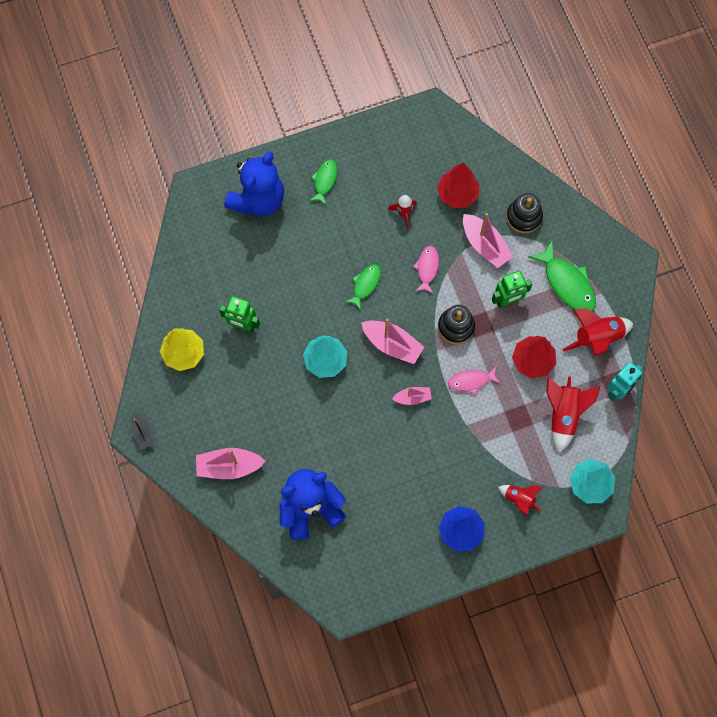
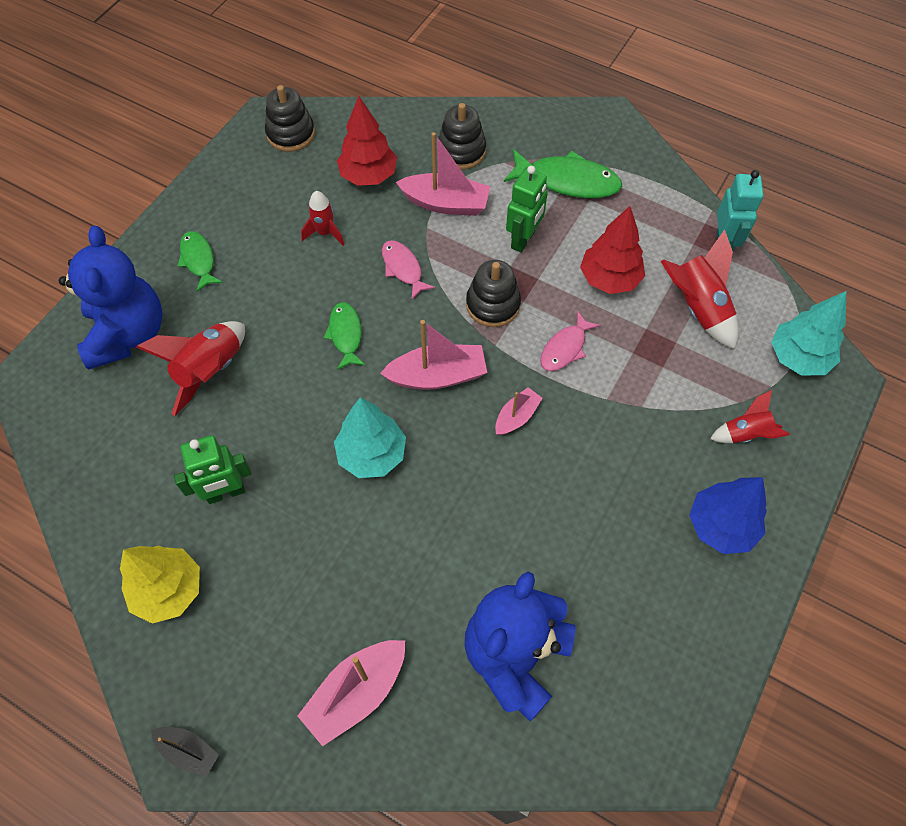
camera: 40 degrees left, 10 degrees down
(437, 132) = (291, 134): none -> black stacking toy
(597, 338) = (650, 210): red rocket -> red rocket (210, 371)

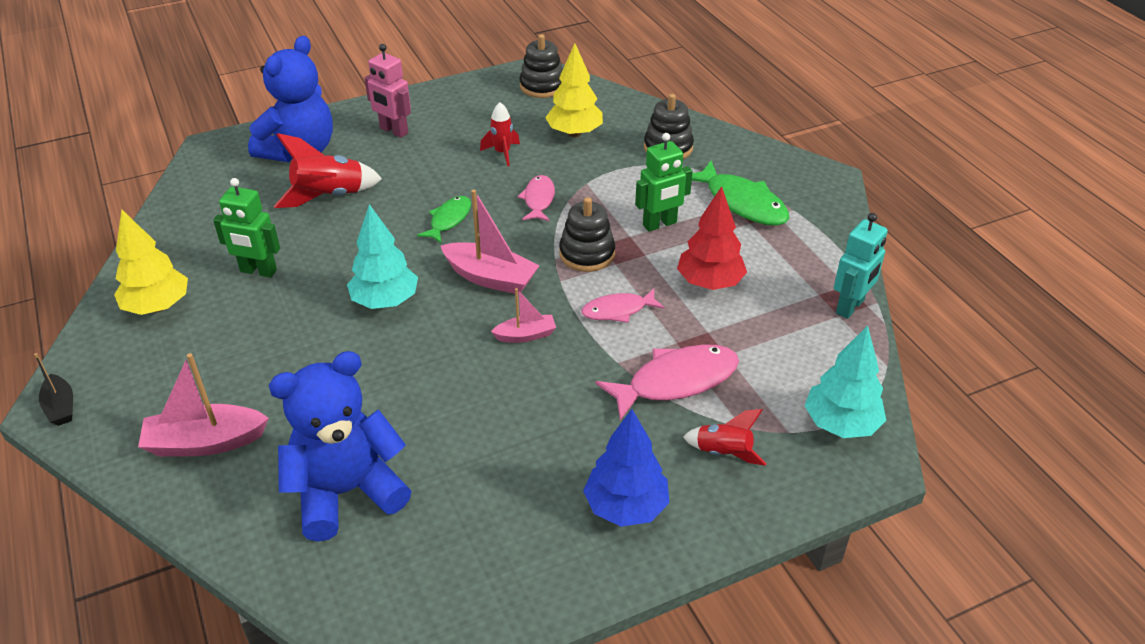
camera: 35 degrees right, 20 degrees down
(198, 260) = (393, 131): green fish -> pink robot
(368, 176) = (574, 133): red tree -> yellow tree
(446, 203) = (618, 174): pink boat -> none
(662, 390) = (676, 381): none -> pink fish
(697, 308) = (773, 340): red rocket -> none

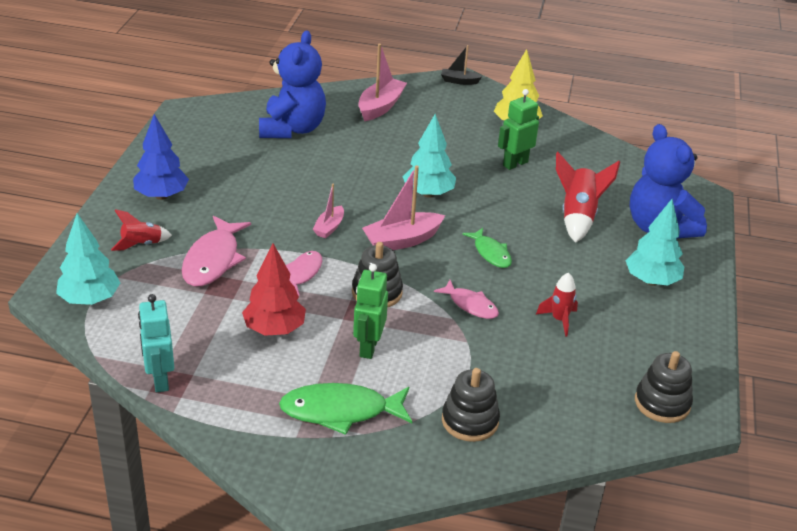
camera: 125 degrees right, 5 degrees down
(393, 131) = (651, 281): pink robot -> turquoise tree
(574, 133) = (552, 376): yellow tree -> none

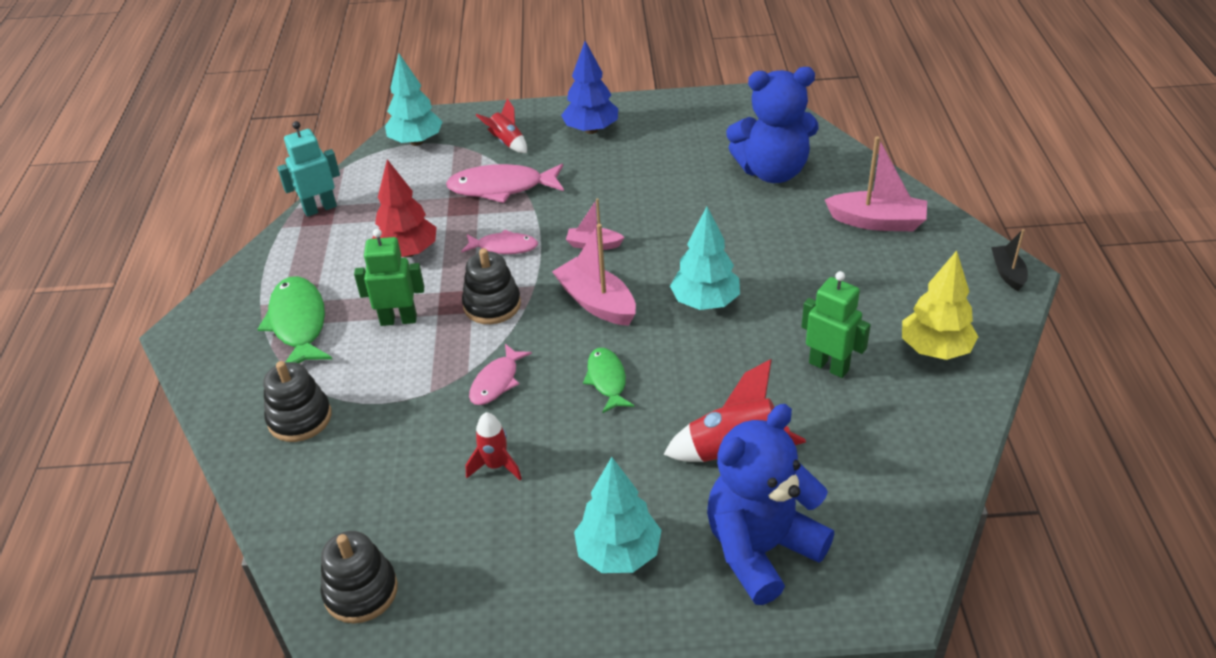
camera: 80 degrees right, 5 degrees up
(490, 253) = (607, 380): green fish -> green fish turned 120 degrees clockwise

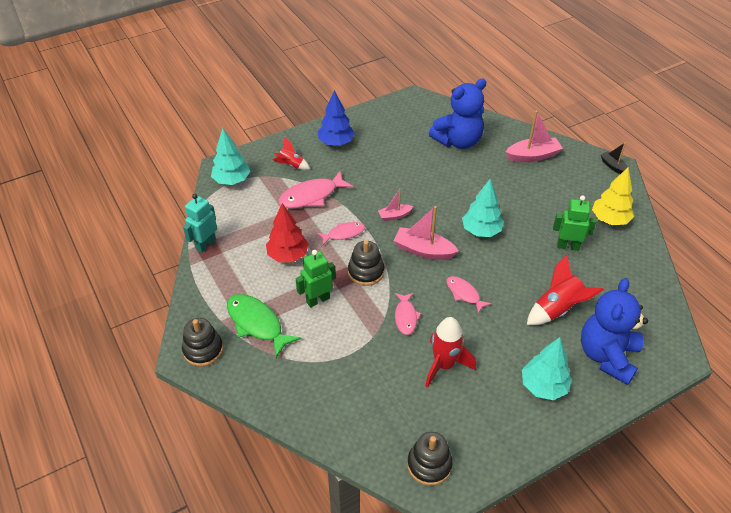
camera: 30 degrees left, 5 degrees up
(300, 418) = (309, 382): black stacking toy -> black stacking toy (203, 350)
(496, 466) = (444, 365): red rocket -> red rocket, size x1.65
(607, 380) = (464, 294): green fish -> pink fish

